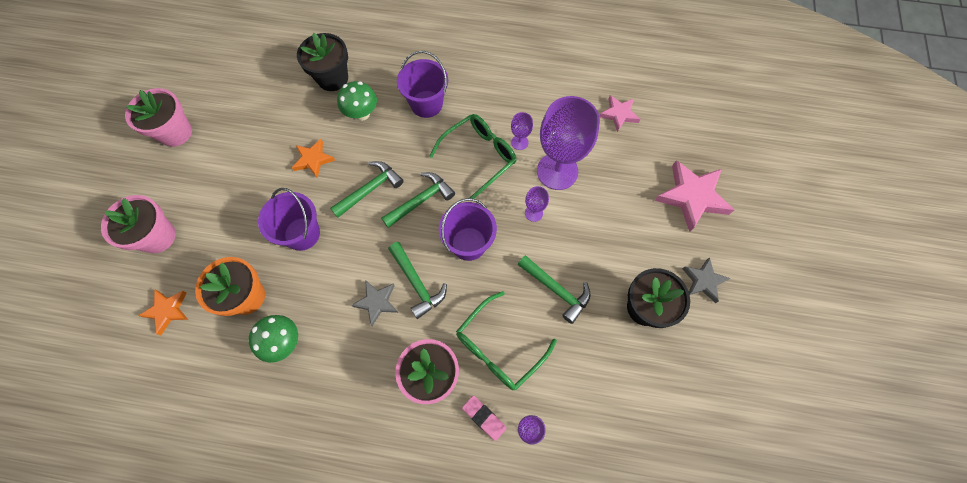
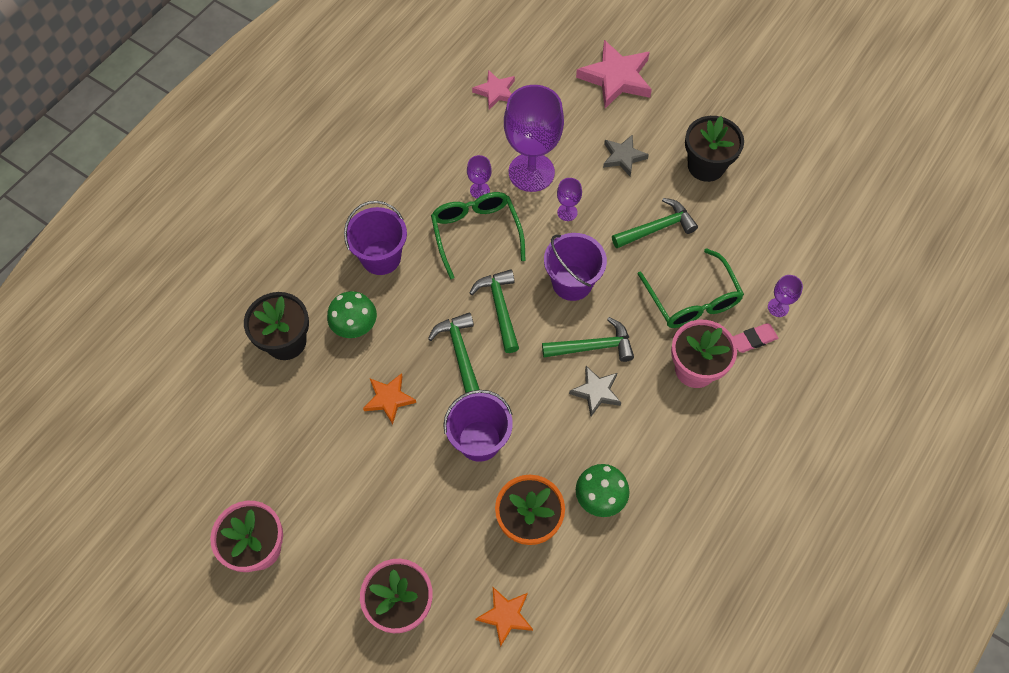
camera: 65 degrees left, 5 degrees down
(703, 281) = (701, 110): grey star -> grey star (623, 157)

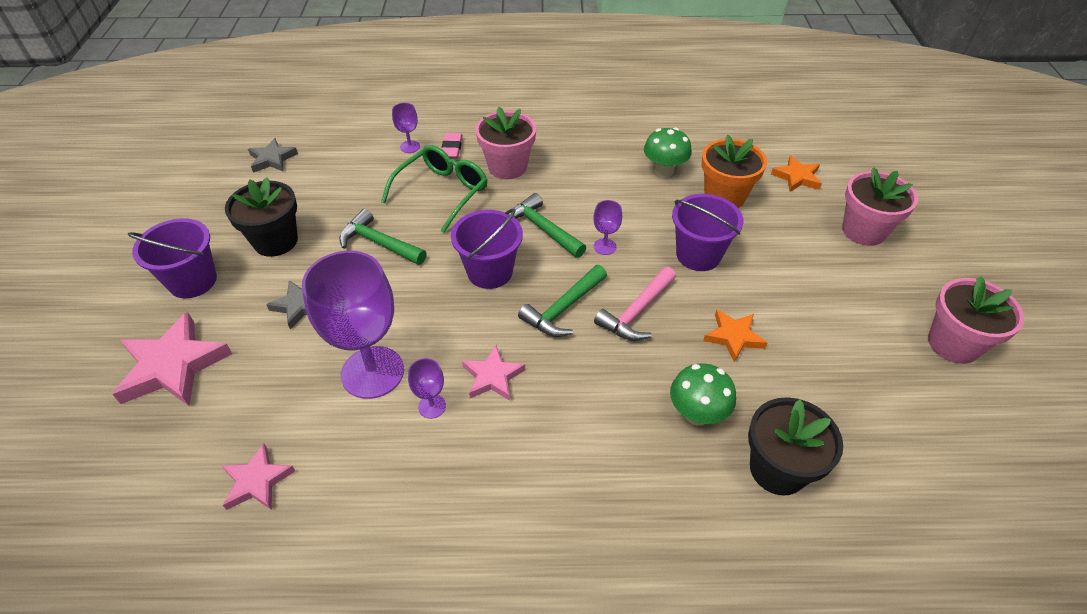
camera: 125 degrees left, 15 degrees down
(381, 257) = (597, 447): purple bucket -> purple bucket (192, 281)
(460, 353) = (637, 312): green hammer -> pink hammer
(476, 233) = (492, 377): green glasses -> pink star
(567, 212) = (407, 315): purple goblet -> purple goblet (605, 246)
(596, 392) = (582, 209): grey star -> grey star (272, 159)
(753, 339) = (452, 148): pink eraser -> pink eraser turned 60 degrees clockwise

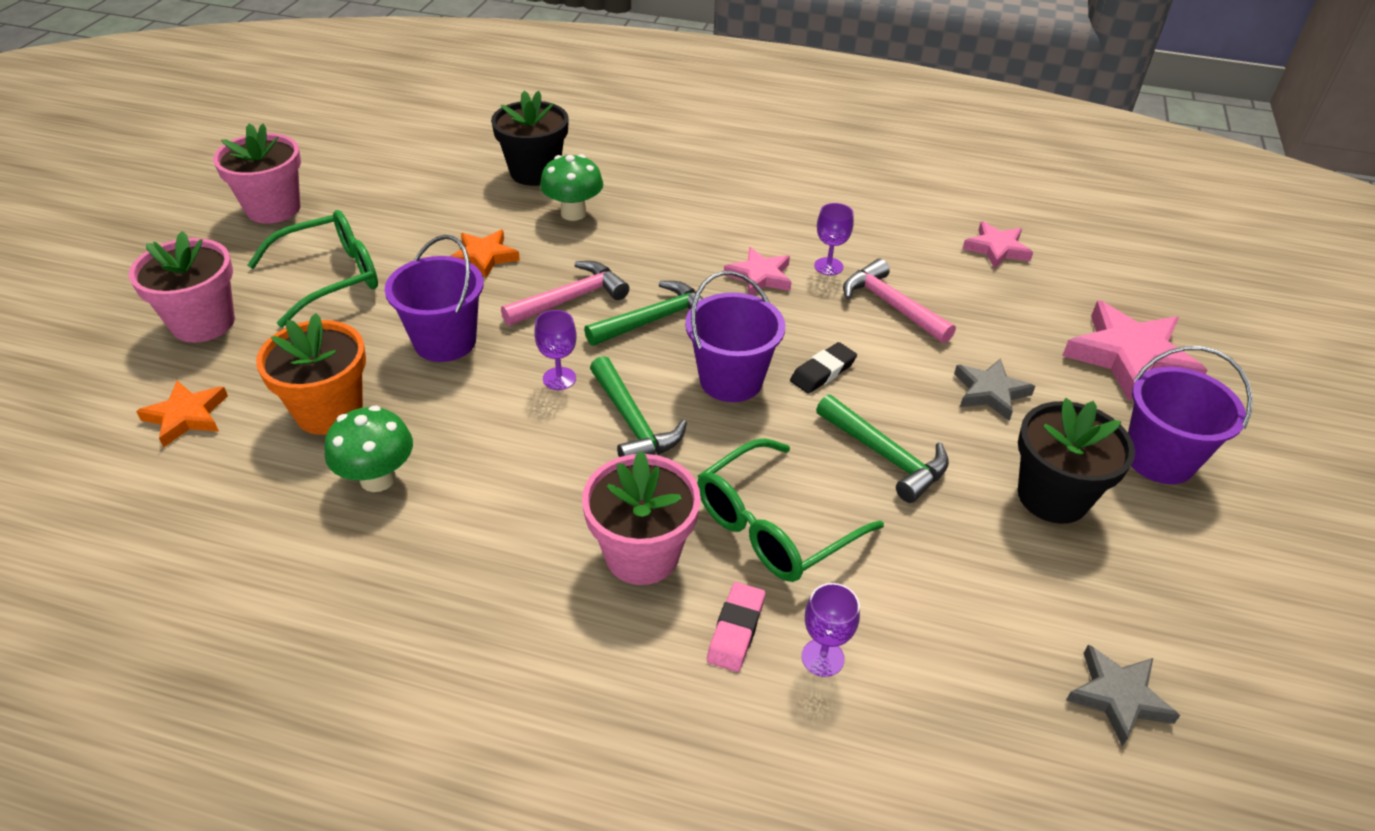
camera: 165 degrees left, 5 degrees down
(372, 372) = (891, 305): purple goblet -> pink hammer
(425, 293) = (823, 372): none -> black eraser
(827, 287) = (331, 277): none -> green glasses

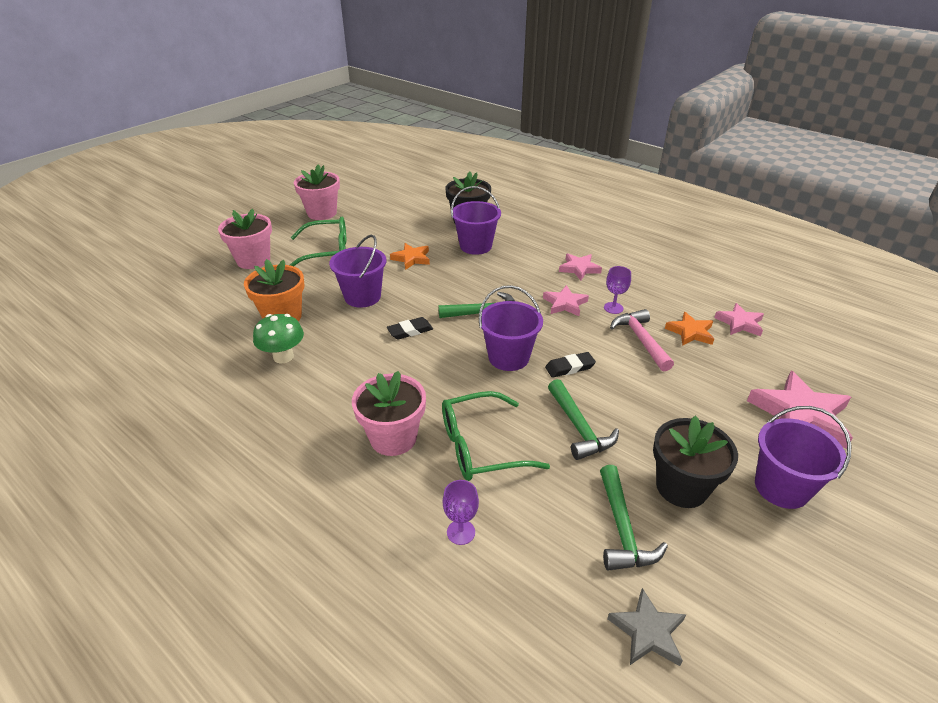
camera: 25 degrees right, 5 degrees down
(186, 416) = (217, 302): orange star -> orange star (690, 332)
(559, 378) = (410, 331): purple goblet -> black eraser
(570, 299) = (444, 291): pink hammer -> none
(573, 213) = (475, 246): green mushroom -> purple bucket
(632, 423) = (435, 365): green hammer -> green hammer (622, 529)
(736, 630) = (419, 497): pink eraser -> none
(747, 216) = (579, 268): none -> pink star
(990, 392) = (677, 409): grey star -> none

